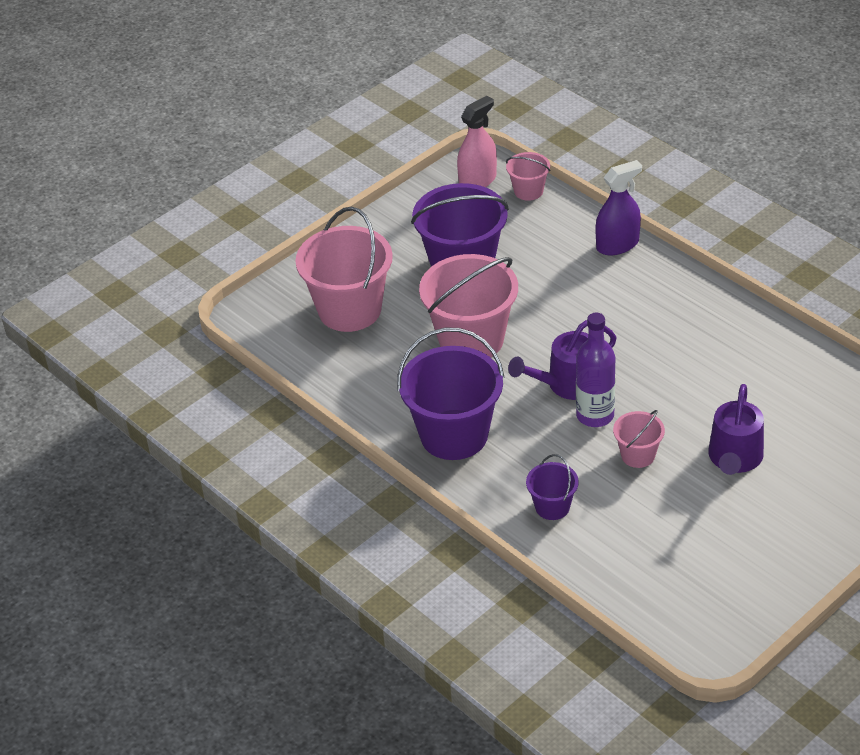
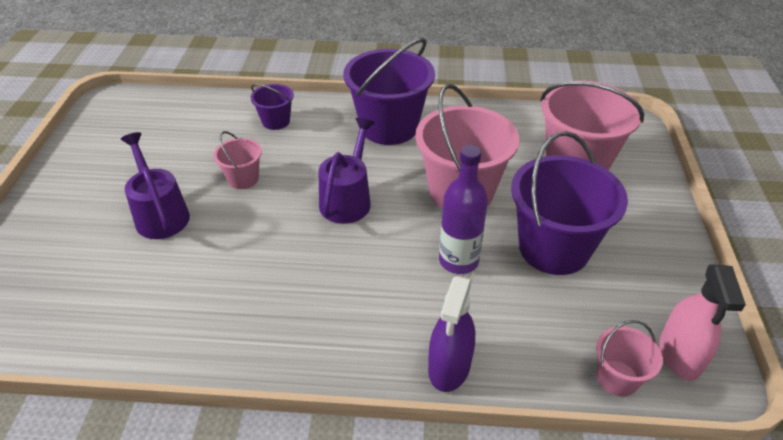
camera: 135 degrees right, 0 degrees up
(595, 415) = (302, 189): purple bottle -> purple bottle (458, 261)

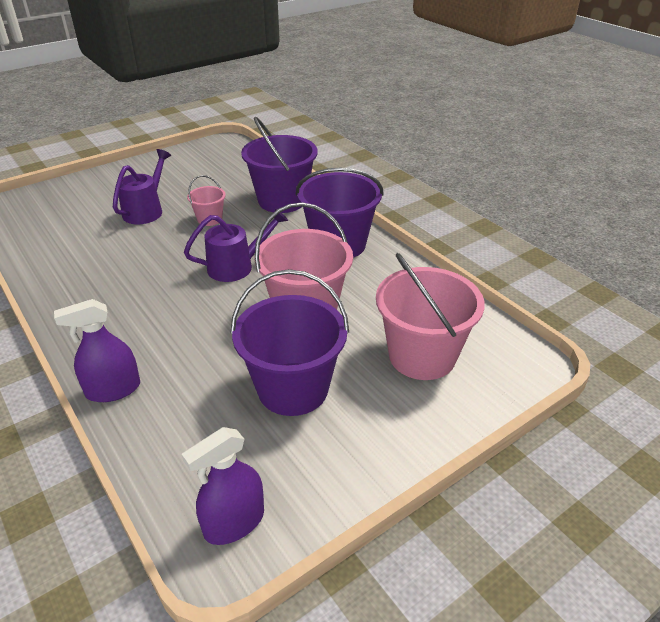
camera: 50 degrees right, 5 degrees down
(276, 121) = (282, 200): purple bucket -> purple bucket, size x2.04
(458, 261) = (225, 345): purple bottle -> none
(617, 378) = (173, 489): pink bucket -> none
(679, 355) = (234, 522): pink spray bottle -> purple spray bottle

